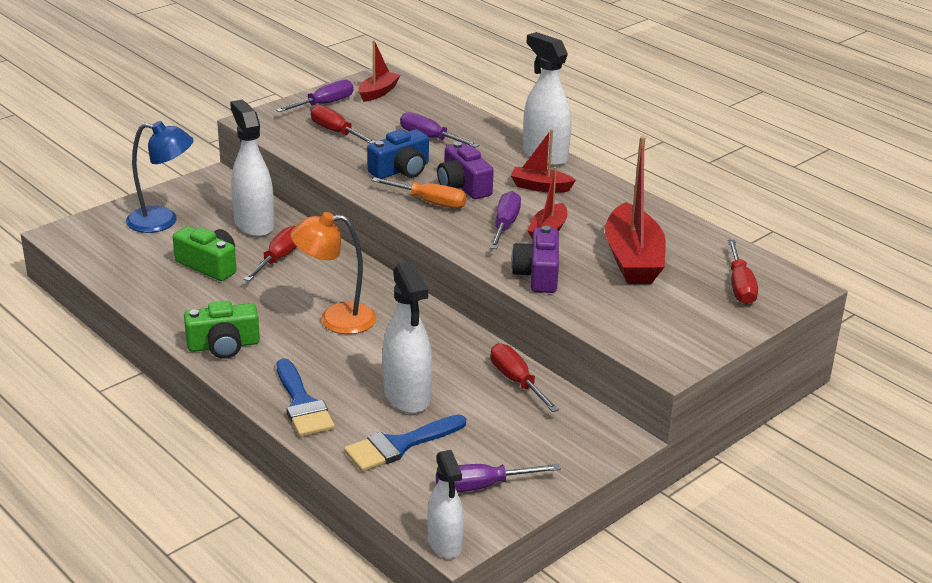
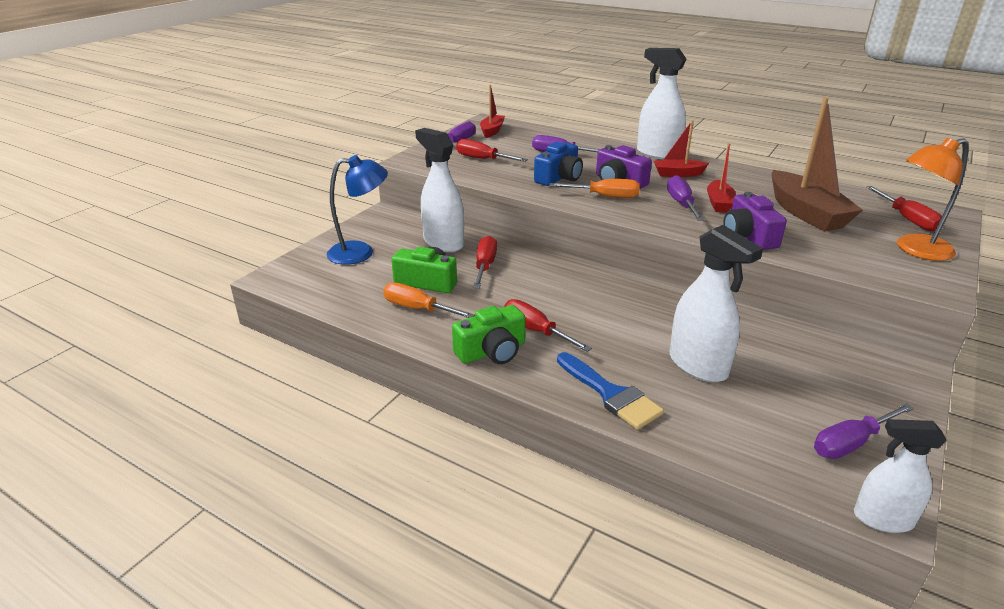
camera: 15 degrees left, 0 degrees up
(182, 292) = (418, 309): none -> orange screwdriver
(336, 319) = (575, 308): orange lamp -> orange lamp (915, 250)
(399, 445) = (736, 417): blue brush -> none
(445, 543) = (882, 519): white spray bottle -> white spray bottle turned 135 degrees clockwise
(517, 381) = (777, 333): red screwdriver -> red screwdriver (536, 331)
(633, 259) = (806, 213): red boat -> brown boat

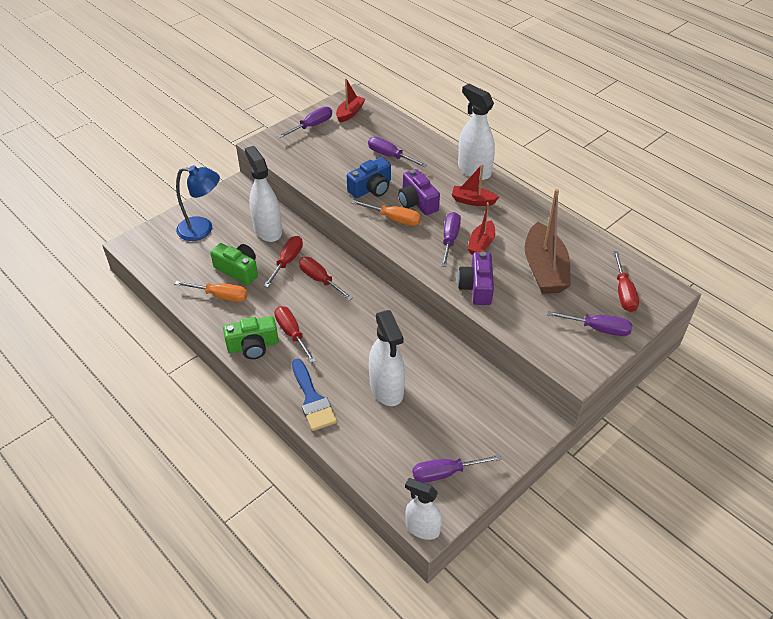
camera: 15 degrees right, 15 degrees up
(418, 309) = (220, 296): orange screwdriver -> orange screwdriver turned 150 degrees clockwise
(483, 159) = (322, 153): red screwdriver -> red screwdriver (320, 280)
(915, 250) = (597, 329): orange lamp -> purple screwdriver

